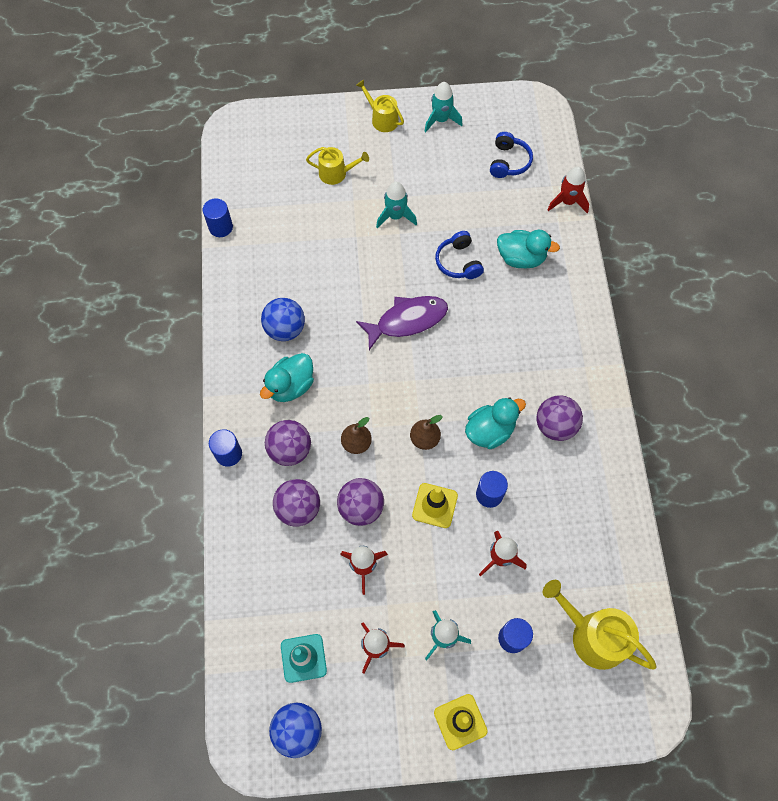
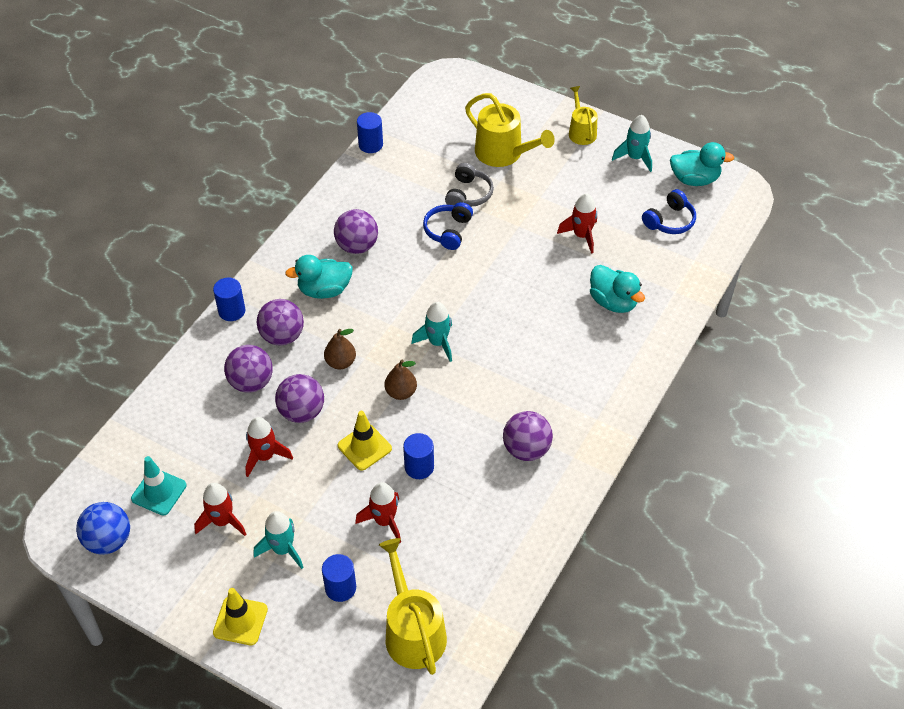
camera: 35 degrees right, 15 degrees down
(285, 329) = (357, 246): blue ball -> purple ball
(336, 173) = (503, 153): yellow watering can -> yellow watering can, size x1.64
(337, 227) = (468, 194): none -> grey headphones
(395, 216) = (527, 211): turquoise rocket -> turquoise rocket (438, 343)
(407, 321) = (466, 295): purple fish -> none
(458, 262) = (552, 275): blue headphones -> blue headphones (448, 231)
(490, 431) = (463, 419): turquoise duck -> turquoise duck (694, 179)
(567, 202) = (698, 280): red rocket -> red rocket (581, 235)

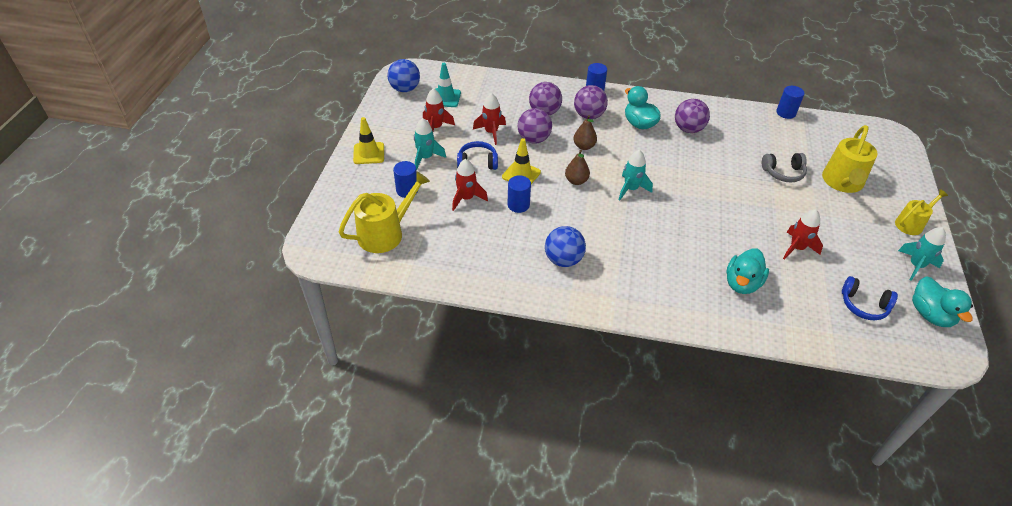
camera: 70 degrees right, 5 degrees down
(448, 231) = (738, 170): blue headphones -> blue headphones (477, 163)
(526, 449) = (563, 260): purple ball -> blue ball

